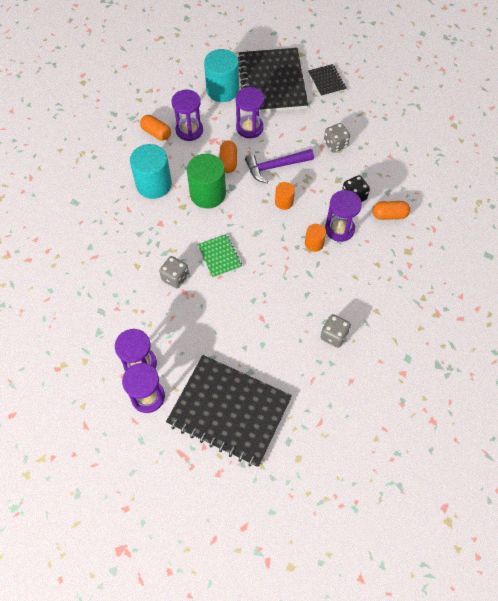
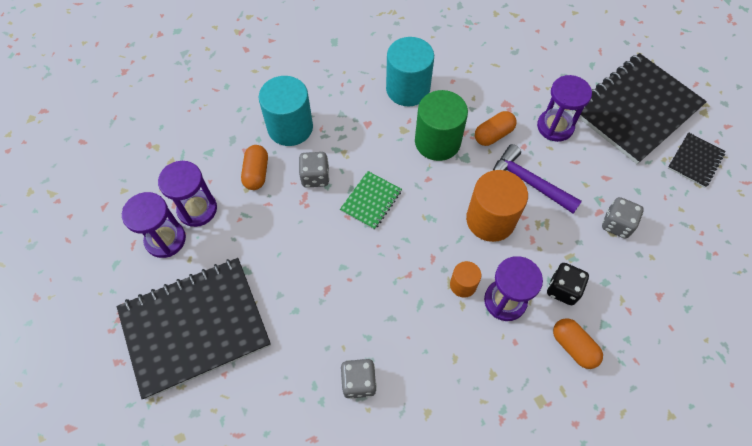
camera: 55 degrees right, 0 degrees up
(156, 133) = (469, 52): orange capsule -> orange capsule (256, 173)
(189, 130) = (499, 76): purple hourglass -> none
(222, 90) = (578, 72): turquoise cylinder -> turquoise cylinder (290, 127)
(229, 411) = (195, 327): black notebook -> black notebook turned 75 degrees clockwise
(284, 202) = (490, 220): orange cylinder -> orange cylinder, size x1.94

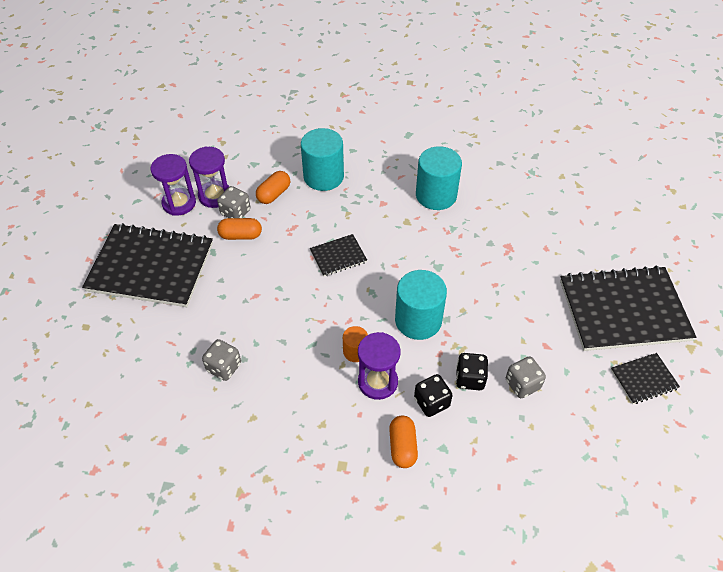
camera: 35 degrees right, 10 degrees down
(315, 177) = (312, 218): grey dice -> grey dice (235, 212)
(371, 201) = (338, 256): green notebook -> black notebook
(437, 142) = (426, 244): green cylinder -> none
(490, 220) = (418, 320): orange cylinder -> turquoise cylinder
(493, 135) = (476, 263): orange capsule -> orange capsule (240, 235)
(529, 182) = (474, 312): purple hammer -> none
(555, 126) = (536, 284): purple hourglass -> none
(574, 246) = (470, 379): none -> black dice

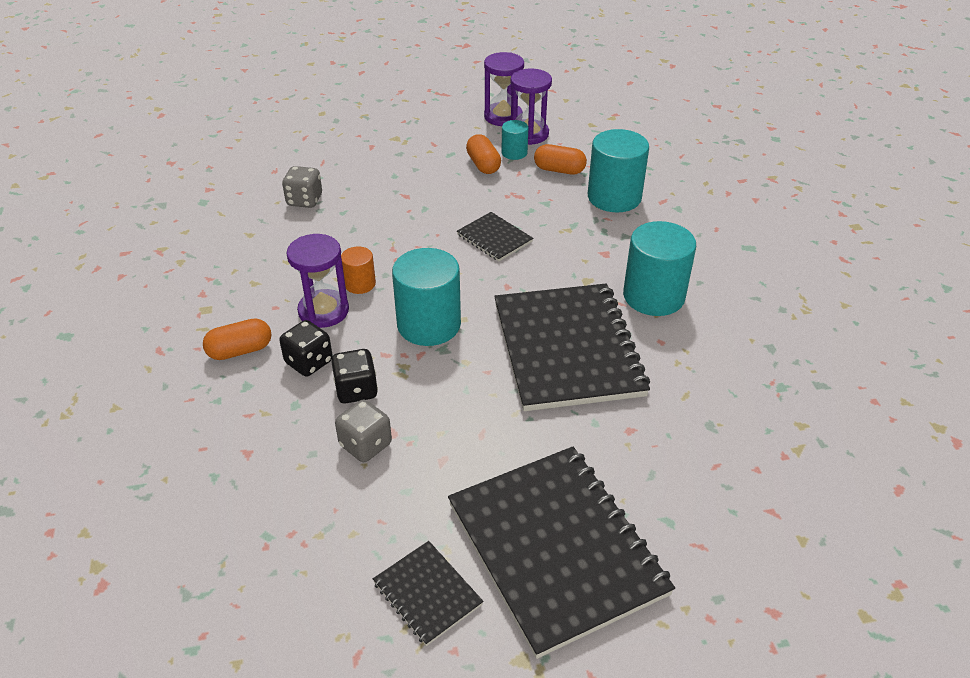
camera: 70 degrees right, 10 degrees down
(151, 267) = (409, 125): black notebook -> black notebook (567, 349)
(235, 212) = (514, 153): grey dice -> turquoise cylinder

